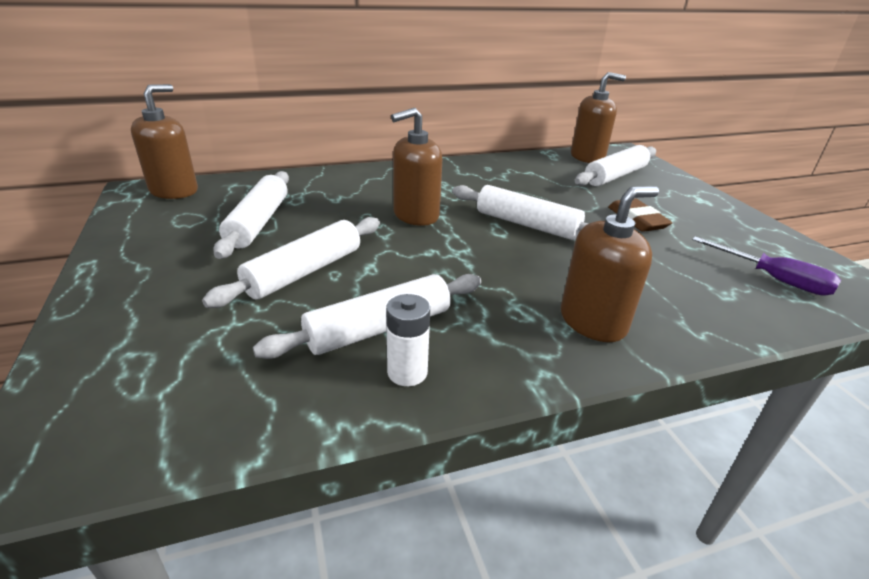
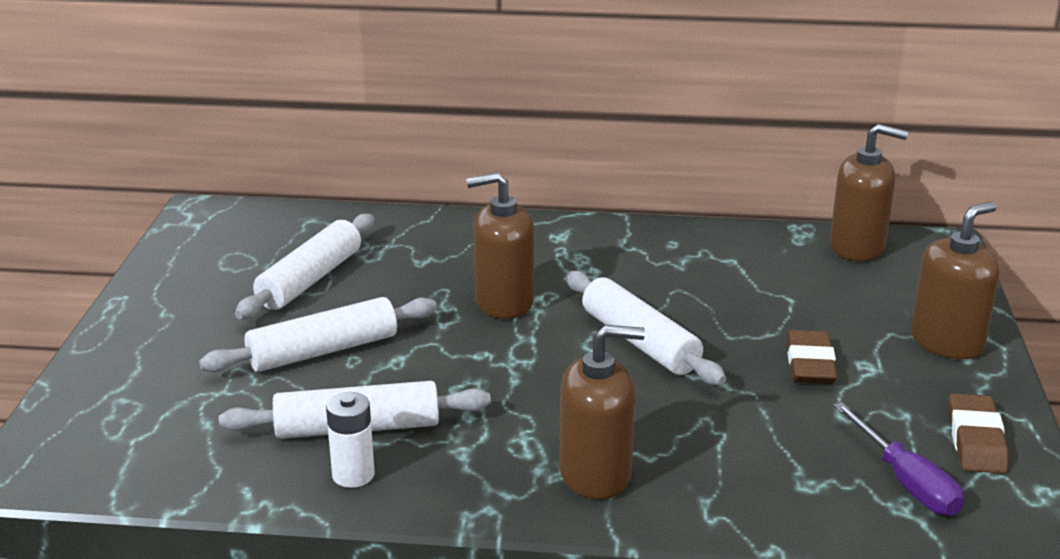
camera: 25 degrees right, 5 degrees down
(174, 191) = (240, 219): brown soap dispenser -> brown soap dispenser (947, 342)
(615, 176) = (864, 288): white rolling pin -> none
(773, 245) = (976, 440): none -> brown eraser

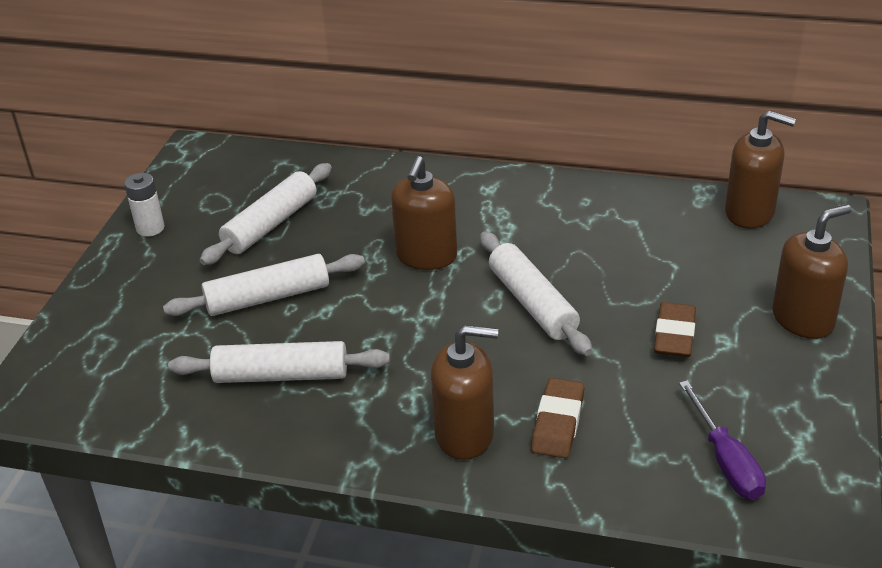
camera: 10 degrees right, 10 degrees up
(353, 475) = (269, 421): white battery -> white battery (150, 228)
(504, 302) = (426, 256): brown soap dispenser -> brown soap dispenser turned 75 degrees counterclockwise
(976, 440) = (799, 423): brown eraser -> brown eraser (558, 423)

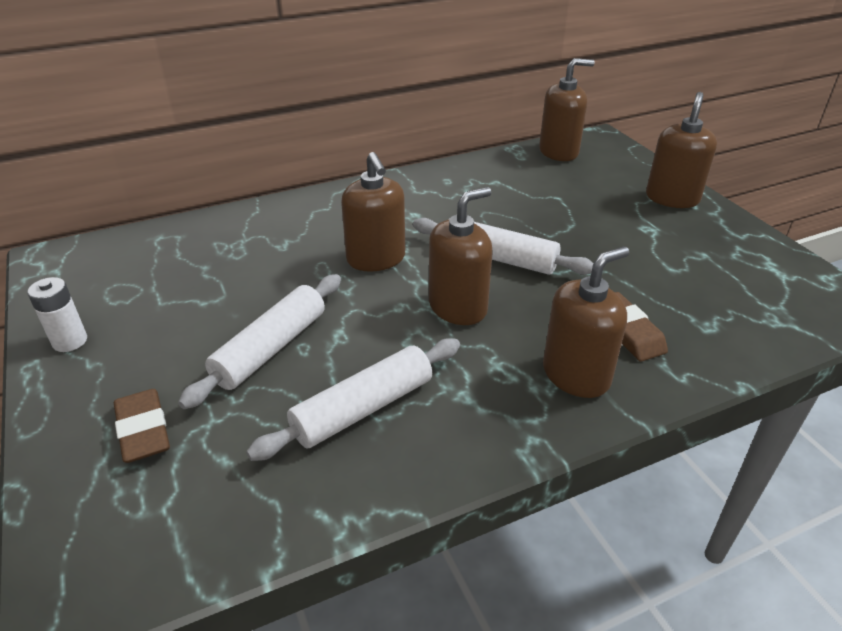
camera: 40 degrees left, 0 degrees up
(270, 224) = (203, 289): white rolling pin -> none
(441, 331) = (458, 307): none -> brown soap dispenser
(674, 335) = (616, 238): brown eraser -> brown eraser (143, 430)
(726, 461) = (756, 301): purple screwdriver -> none

